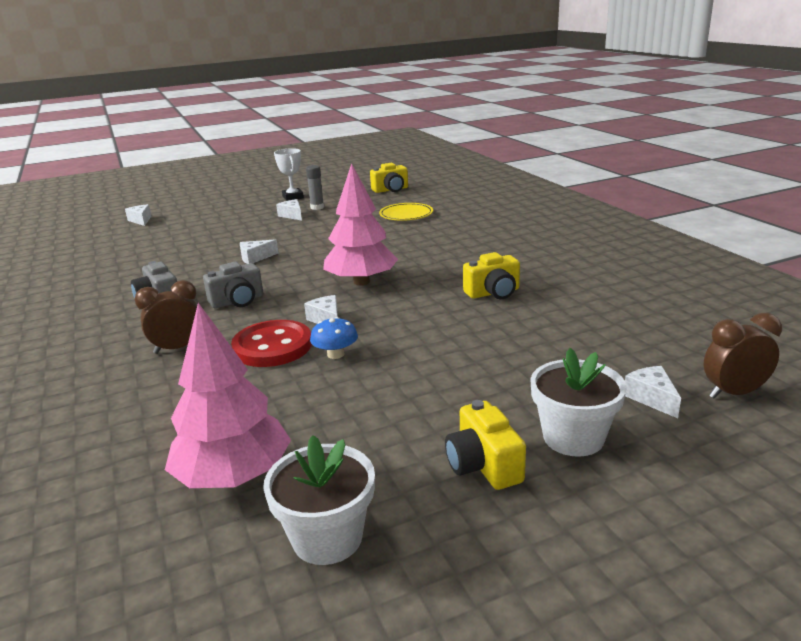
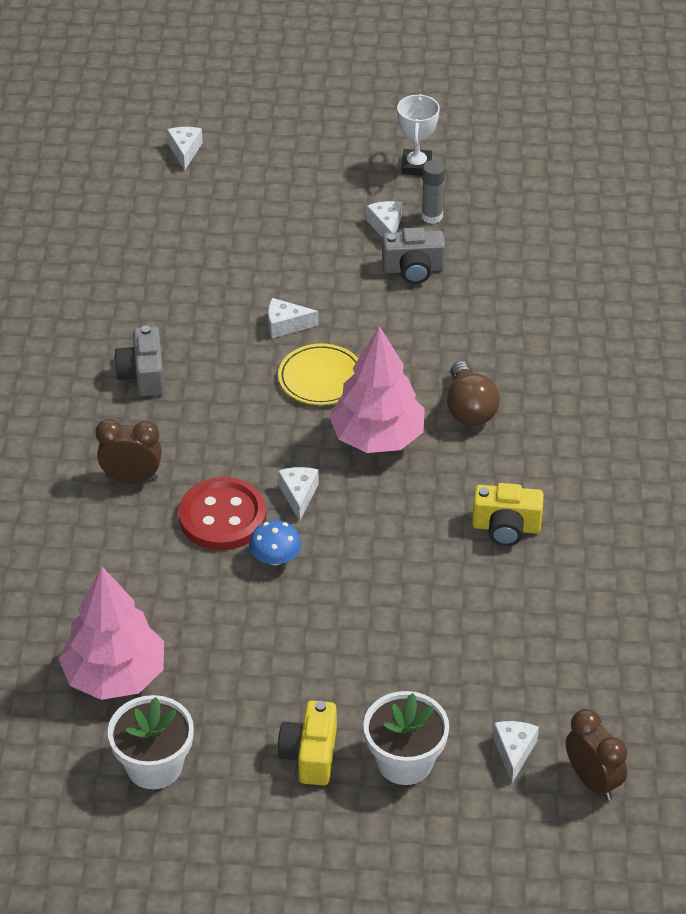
camera: 25 degrees right, 20 degrees up
(237, 301) = (224, 416): grey camera -> grey camera (413, 269)
(391, 190) = (567, 205): yellow camera -> none
(406, 215) = (536, 294): yellow plate -> yellow plate (321, 378)
(411, 257) = (469, 409): none -> brown light bulb
(734, 393) = (592, 781): brown clock -> brown clock turned 45 degrees clockwise

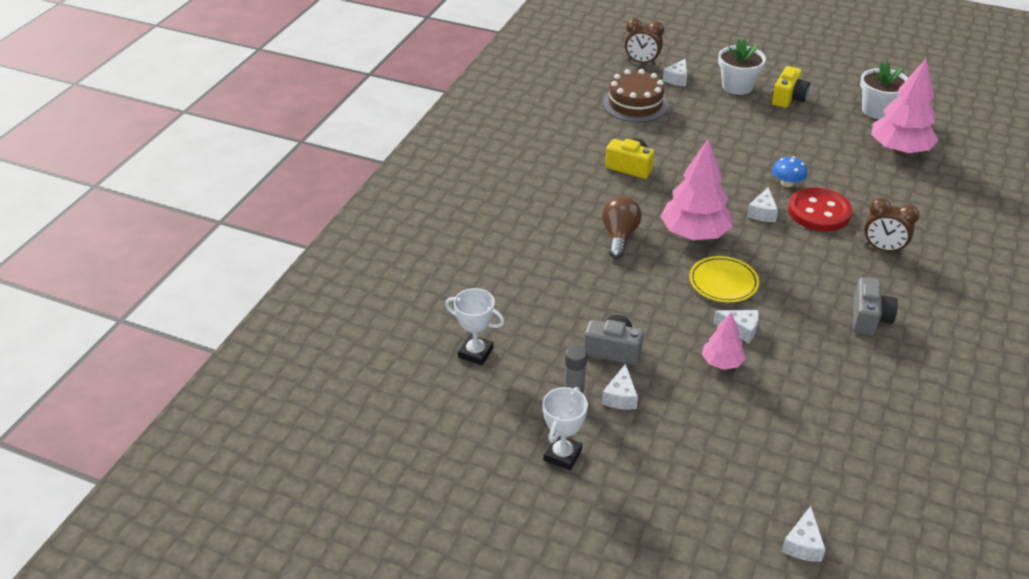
camera: 160 degrees left, 5 degrees down
(295, 284) = (722, 362): none -> pink tree
(552, 232) = (475, 353): none -> white trophy
(556, 665) = (635, 104): none -> brown cake
(592, 781) = (642, 62): brown clock -> brown clock turned 60 degrees counterclockwise

